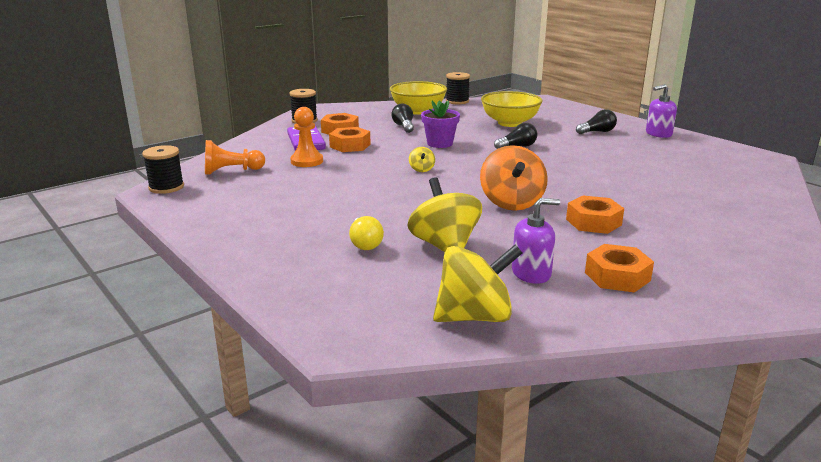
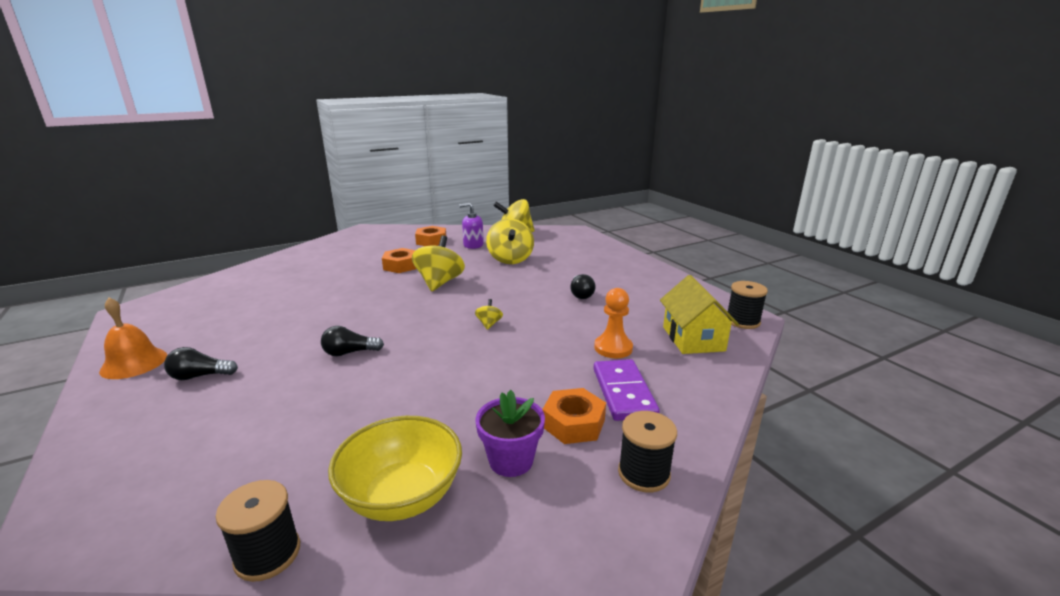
camera: 170 degrees left, 0 degrees up
(231, 171) = (693, 339): orange pawn -> yellow house
(350, 145) = (560, 376): orange nut -> none
(365, 243) = (559, 264): yellow light bulb -> none
(404, 127) = (464, 424): black light bulb -> black light bulb (581, 294)
(440, 143) = (439, 369): purple flower pot -> purple flower pot (511, 460)
(510, 123) = (284, 417): yellow bowl -> none
(511, 203) = (439, 283): orange spinning top -> yellow spinning top
(658, 134) = (134, 363): purple soap dispenser -> orange bell

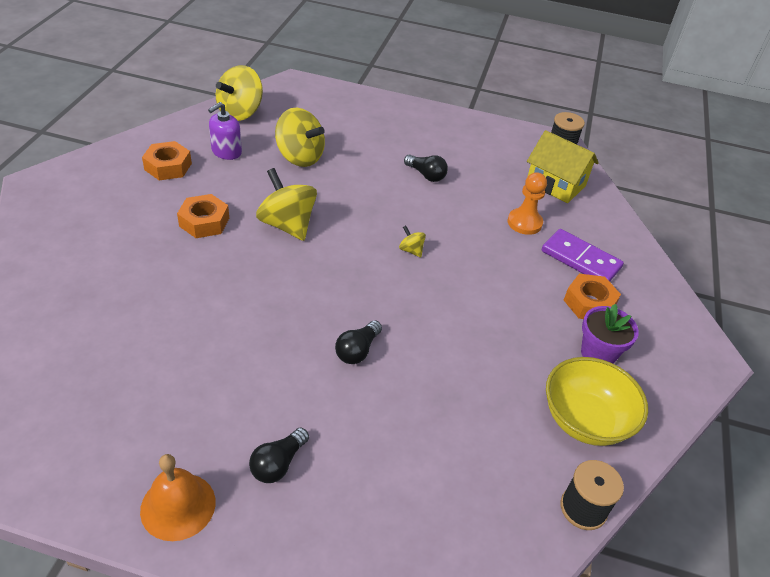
camera: 50 degrees left, 20 degrees up
(643, 473) = (661, 312): black spool -> none

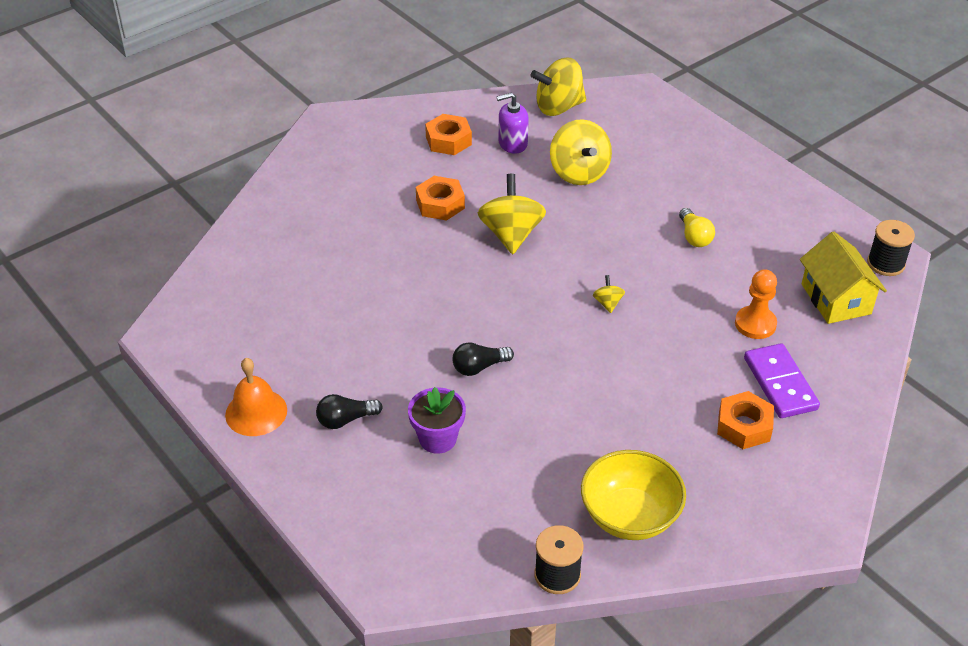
camera: 40 degrees right, 0 degrees up
(426, 175) = (694, 236): black light bulb -> yellow light bulb
(598, 353) = (703, 472): purple flower pot -> purple flower pot (437, 438)

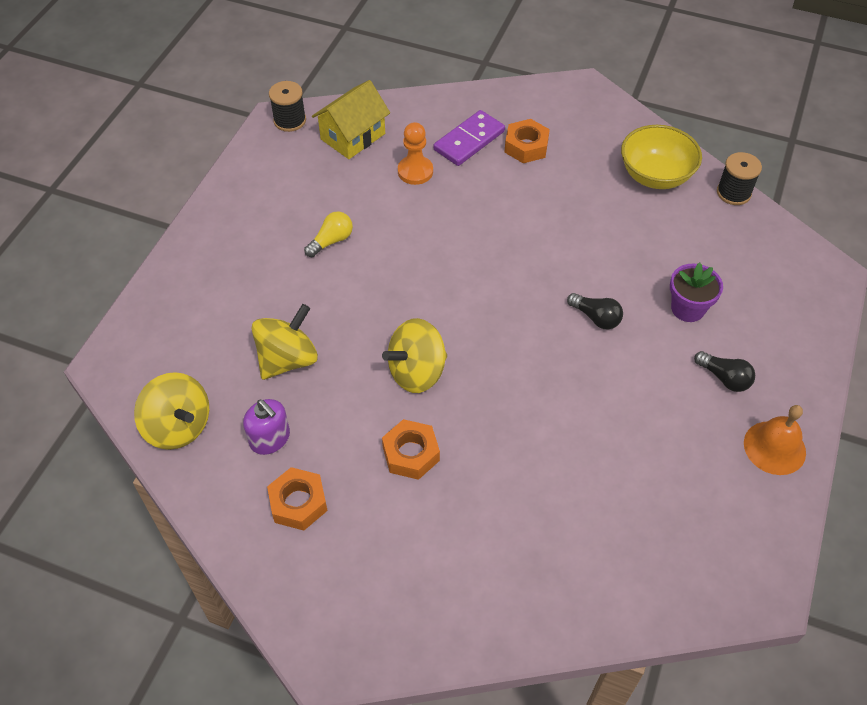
camera: 120 degrees left, 10 degrees up
(608, 303) = (457, 266): yellow spinning top -> none

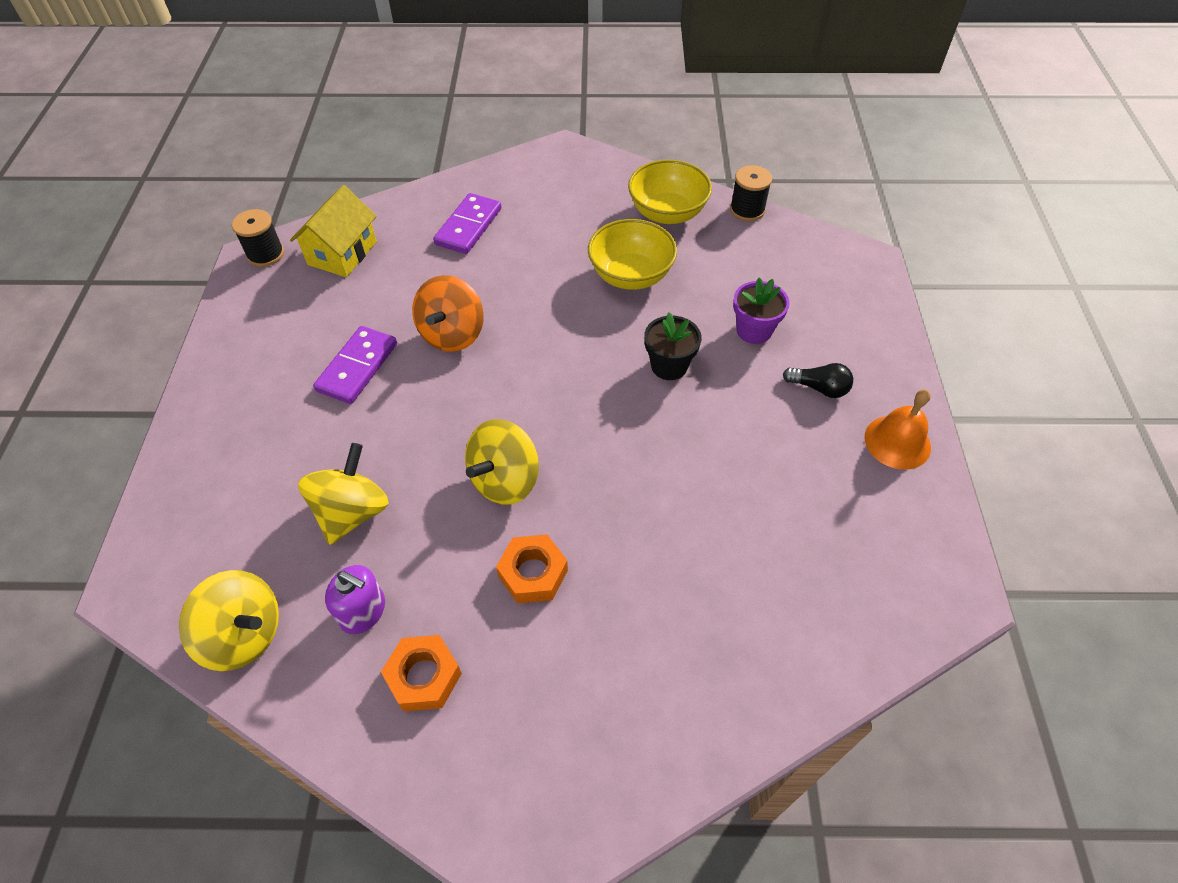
camera: 20 degrees left, 0 degrees up
(331, 241) = (357, 367): yellow light bulb -> purple domino
(415, 171) = (423, 271): orange pawn -> none
(419, 235) = (452, 334): none -> orange spinning top
(526, 146) = (529, 218): orange nut -> none
(596, 226) = (631, 275): none -> yellow bowl
(596, 318) = (669, 366): black light bulb -> black flower pot

